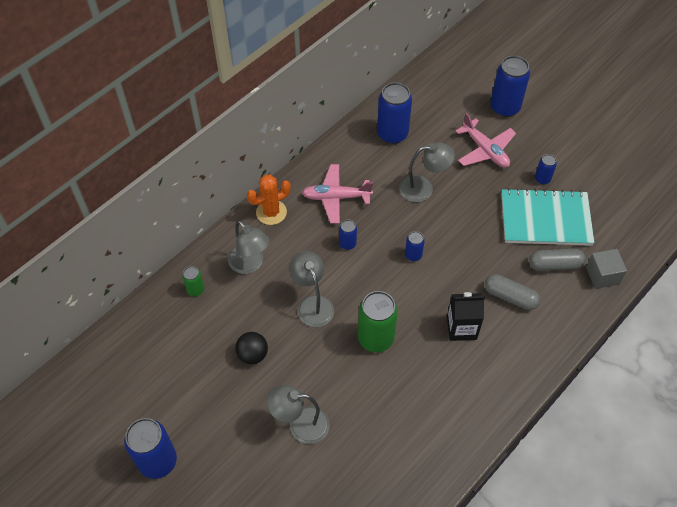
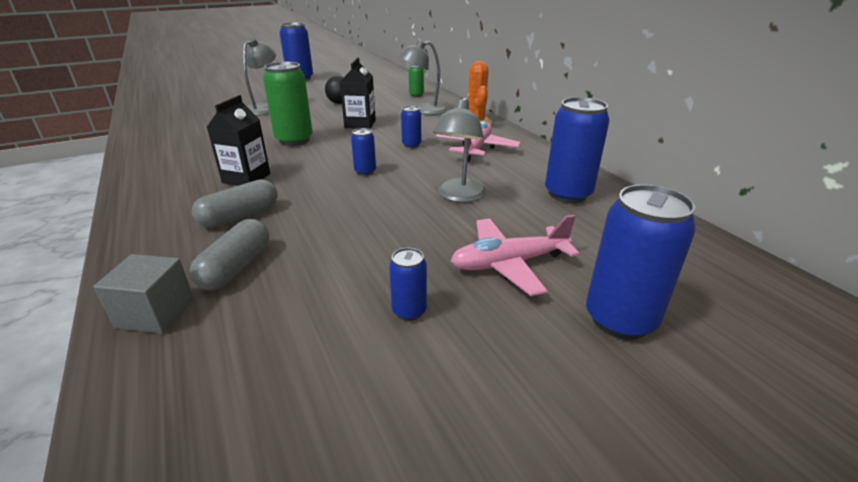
camera: 110 degrees right, 25 degrees down
(312, 304) = (360, 124): grey lamp -> black carton
(545, 219) = (323, 285): turquoise notebook -> none

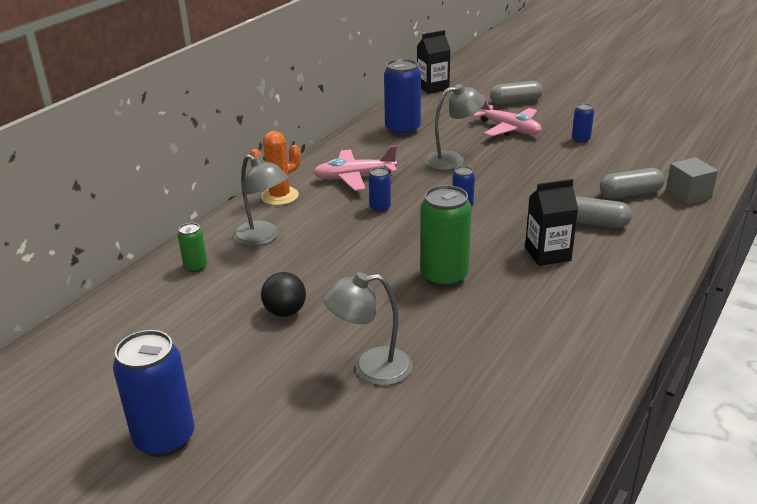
camera: 120 degrees left, 0 degrees up
(360, 124) = (352, 259): black carton -> black carton (433, 87)
(620, 319) = (515, 102): blue can -> grey capsule

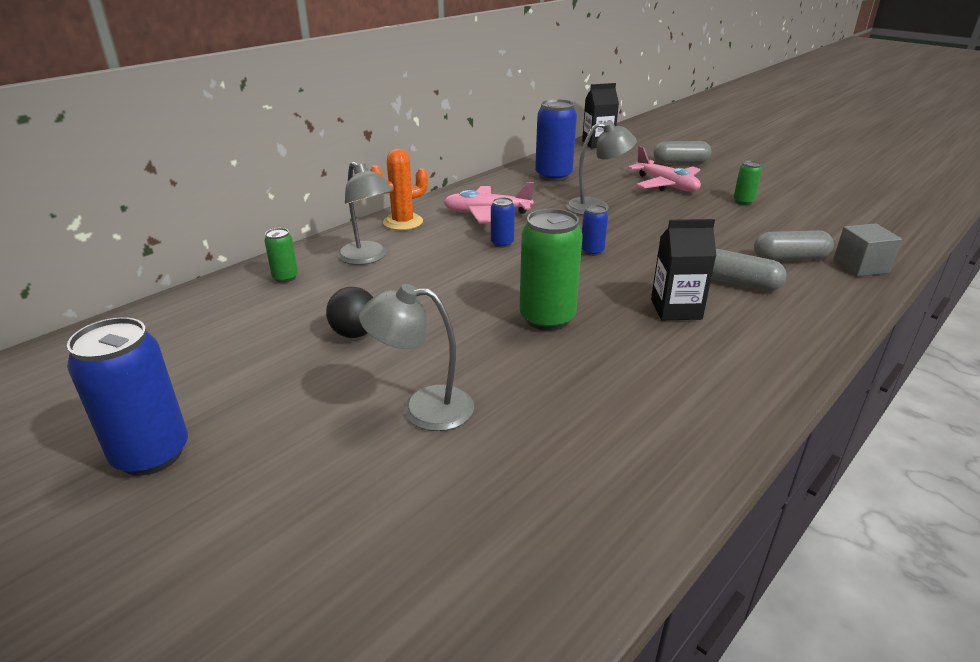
camera: 10 degrees right, 0 degrees up
(580, 140) = (743, 201): blue can -> green can

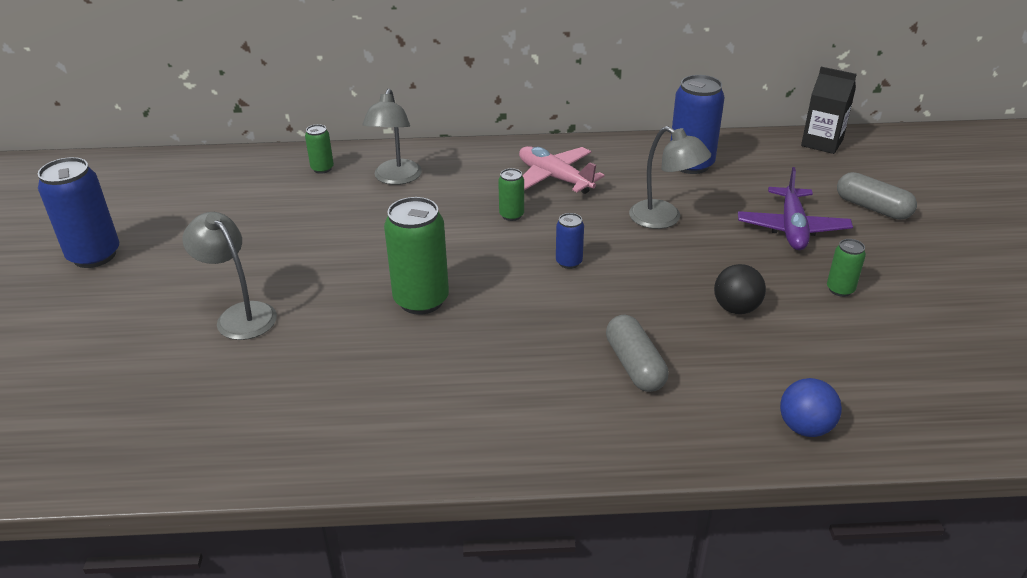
camera: 45 degrees right, 5 degrees up
(355, 333) = (291, 238): black ball -> black ball (736, 308)
(403, 222) = (474, 156): orange cactus -> none
(502, 243) = (511, 215): blue can -> green can
(666, 185) = (792, 228): pink plane -> purple plane
(676, 309) = (529, 353): black carton -> none
(789, 258) = (744, 374): grey capsule -> none
(860, 266) = (805, 427): grey cube -> blue ball

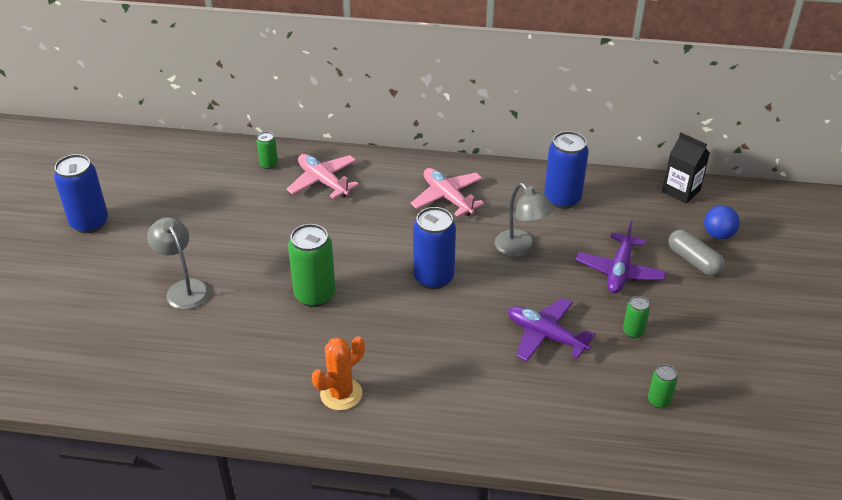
camera: 10 degrees right, 5 degrees up
(396, 178) = (323, 182): grey lamp -> pink plane
(493, 414) = (341, 394): none -> orange cactus
(511, 215) = (403, 228): green can -> green can (659, 401)
(569, 262) = (433, 277): blue can -> blue can, size x1.97
(634, 365) = (453, 372): grey capsule -> none
(736, 308) = (546, 336): black ball -> purple plane
(805, 427) = (556, 439): blue ball -> blue ball (718, 235)

